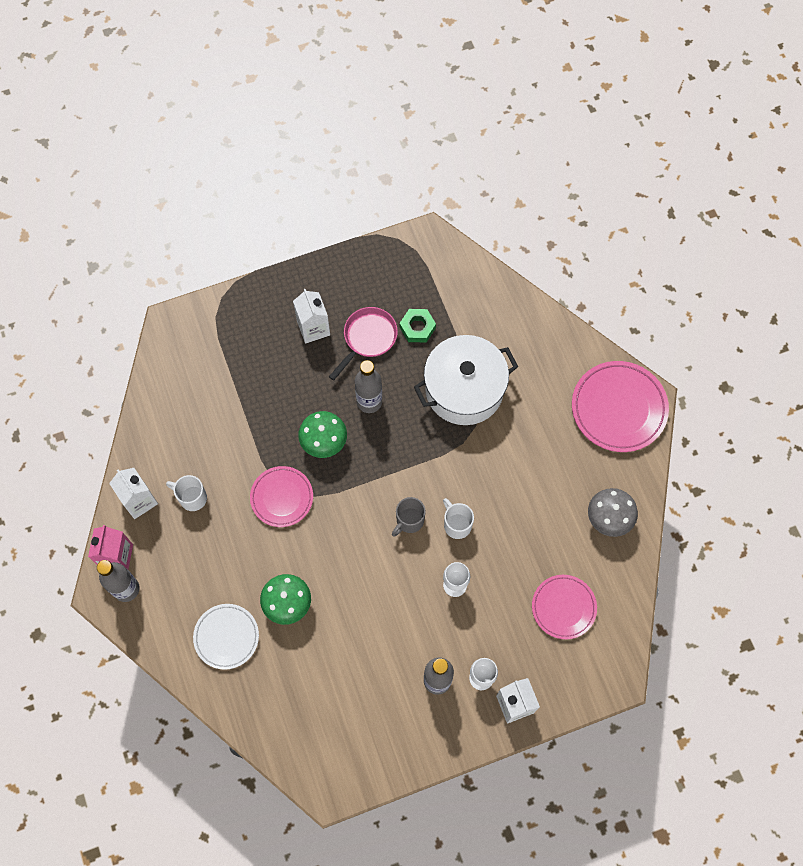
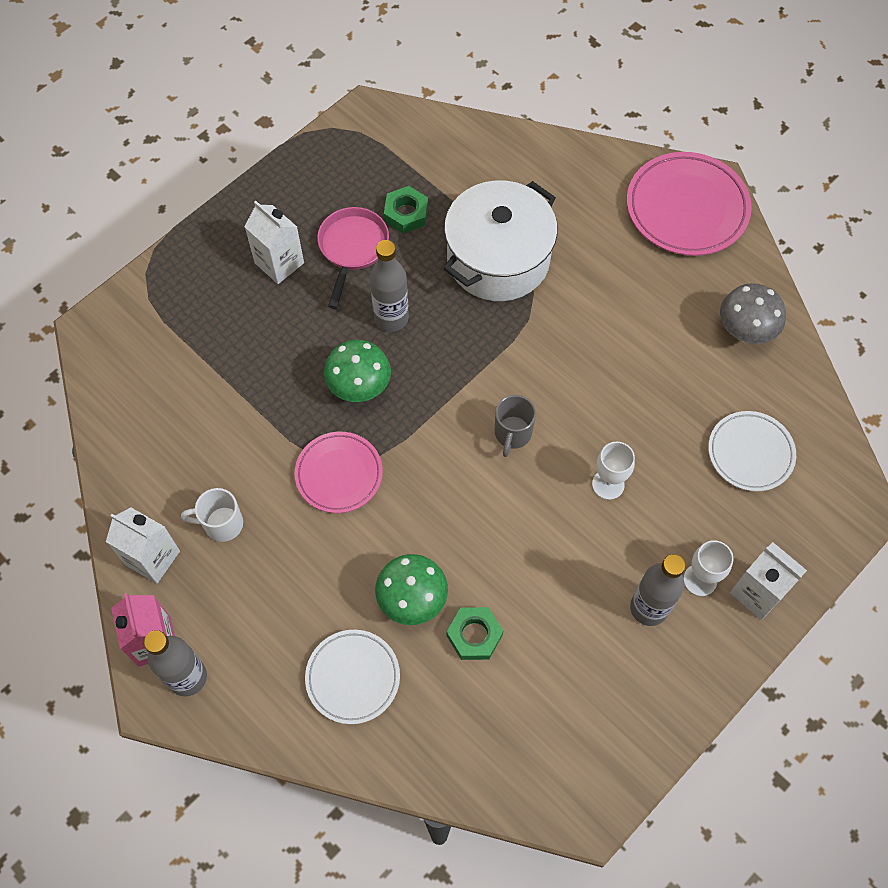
camera: 25 degrees left, 5 degrees down
(315, 645) = (474, 635): none -> green nut
(457, 524) = (572, 413): white mug -> none
(563, 607) = (750, 453): pink plate -> white plate

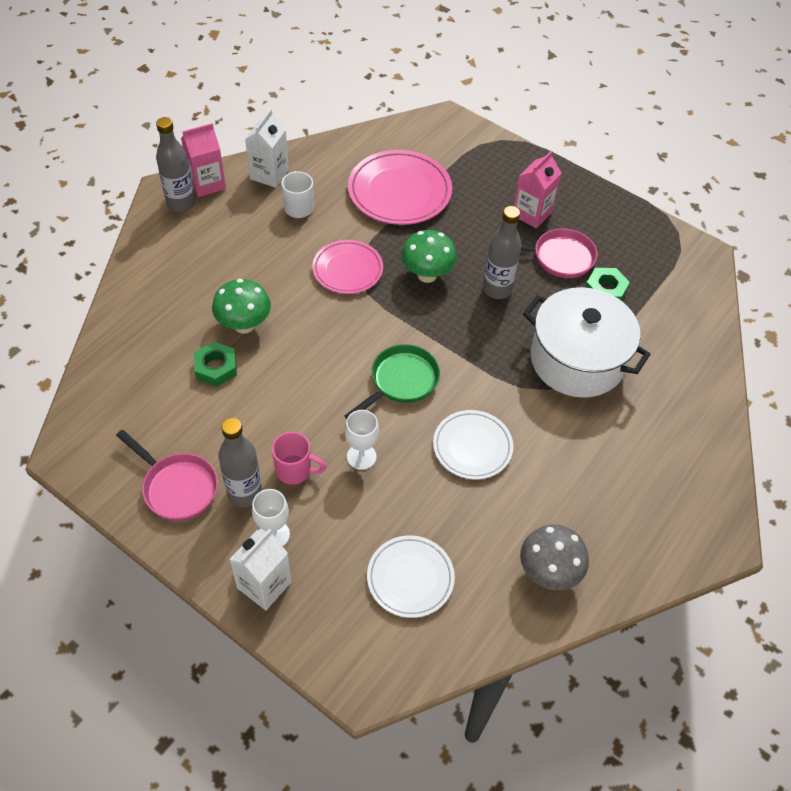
camera: 80 degrees right, 10 degrees down
(279, 263) = (531, 213): white carton -> pink carton
(353, 677) = (180, 294): white plate -> white plate (472, 447)
(512, 434) = (401, 382): grey mug -> green pan
(622, 553) = (295, 470): none -> pink mug
(638, 682) = (177, 487): none -> pink pan
(687, 208) = (684, 515): pink plate -> pink plate (399, 192)

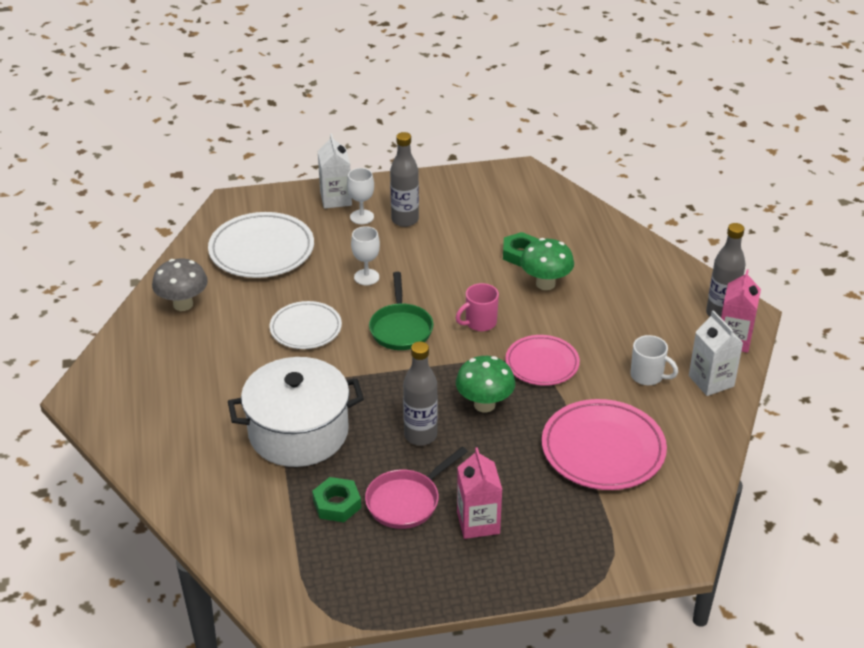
camera: 135 degrees right, 15 degrees down
(177, 487) = (444, 198): pink pan -> none
(295, 470) = (394, 246): pink mug -> pink mug (479, 323)
(410, 578) = (261, 250): white plate -> white plate, size x1.57

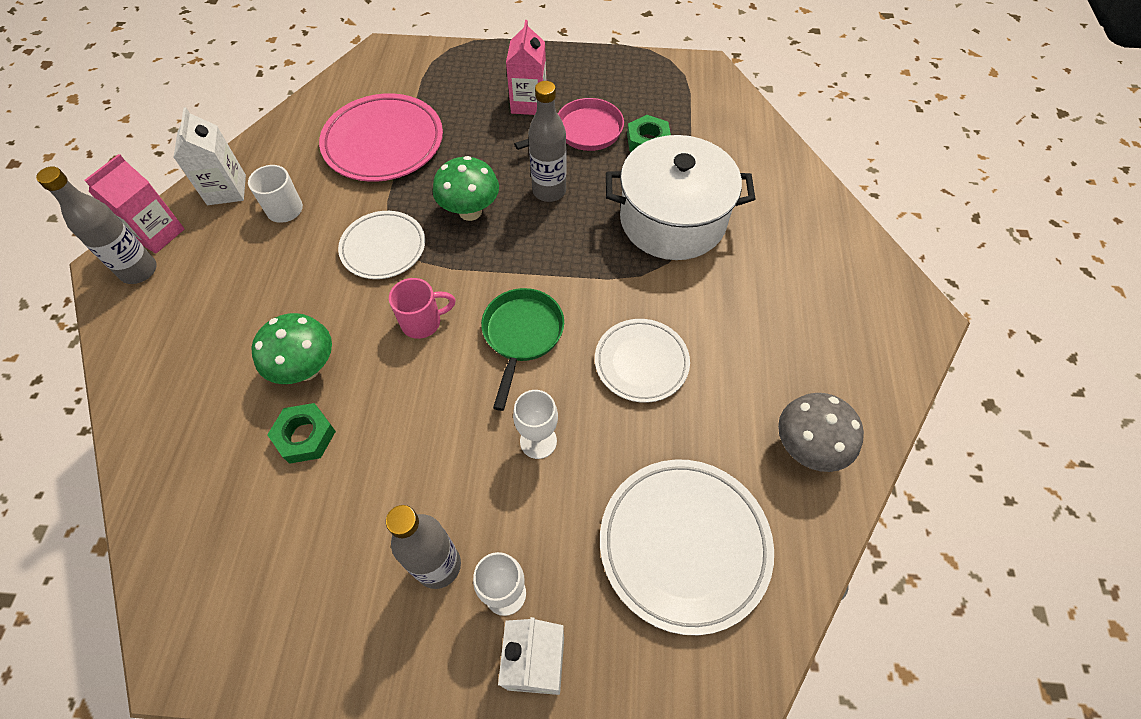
camera: 165 degrees left, 20 degrees up
(542, 364) = (383, 248): pink plate -> white plate

